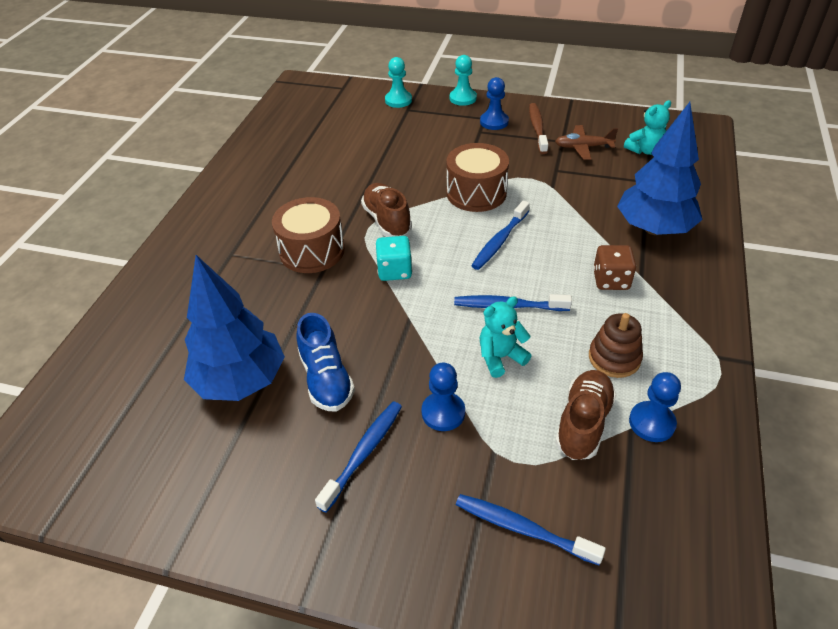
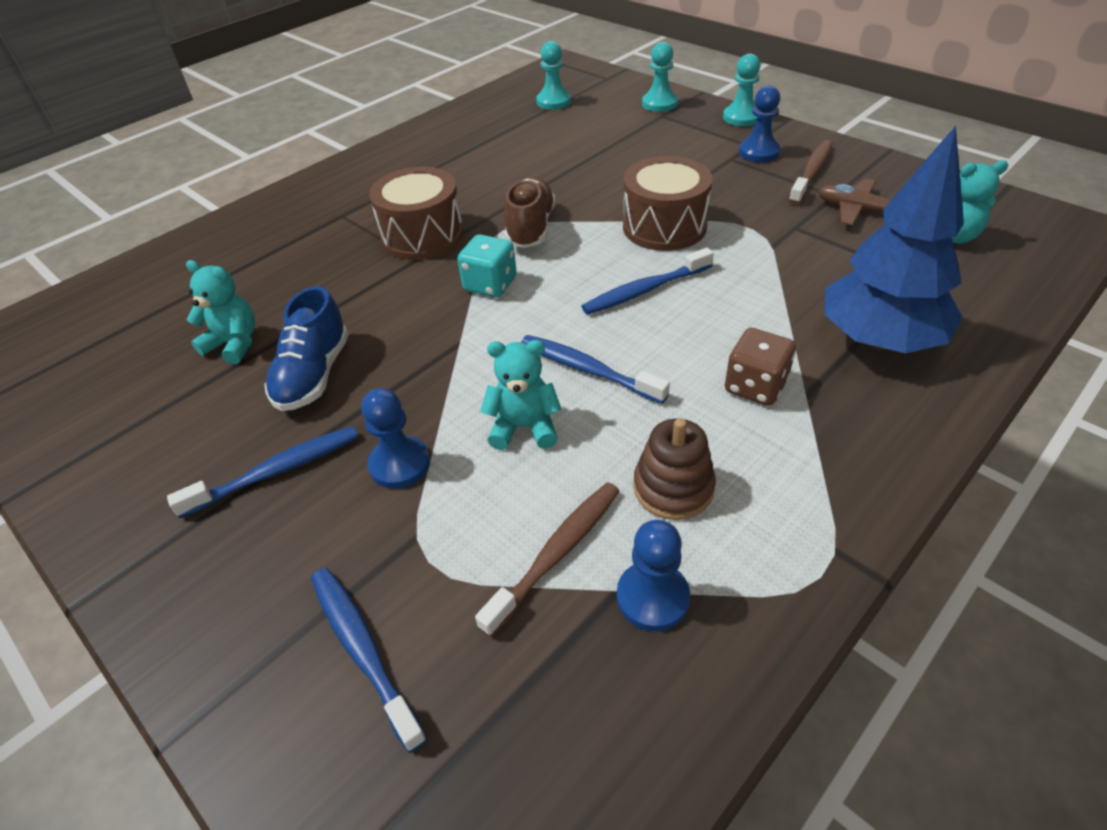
camera: 30 degrees right, 0 degrees up
(241, 381) = (234, 344): blue tree -> turquoise teddy bear
(318, 116) = (553, 101): none -> turquoise pawn
(583, 423) = (556, 554): brown shoe -> brown toothbrush

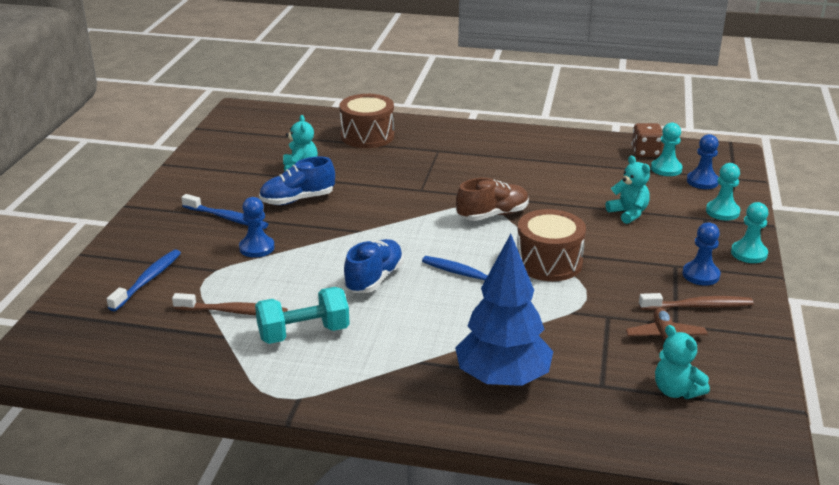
camera: 55 degrees right, 15 degrees down
(422, 236) = (445, 183): brown drum -> brown drum (367, 136)
(490, 284) = (420, 222): turquoise dice -> none
(524, 427) = (311, 274): turquoise teddy bear -> turquoise teddy bear (628, 213)
(588, 370) = (374, 279): blue toothbrush -> blue shoe
(652, 597) = (226, 347): blue pawn -> blue pawn (702, 181)
(673, 488) = (303, 333): brown stacking toy -> turquoise dumbbell
(755, 386) = (411, 340): brown dice -> brown dice (646, 152)

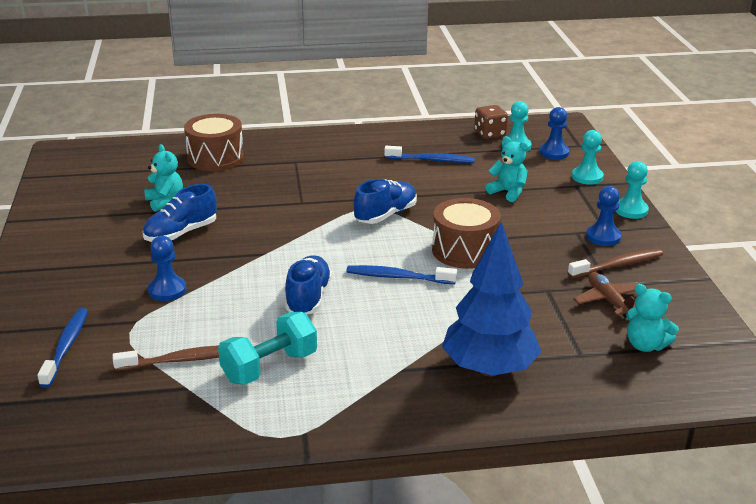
camera: 20 degrees left, 0 degrees up
(226, 218) = (115, 265): blue toothbrush -> blue toothbrush (431, 160)
(492, 215) = (385, 215): brown shoe -> blue shoe

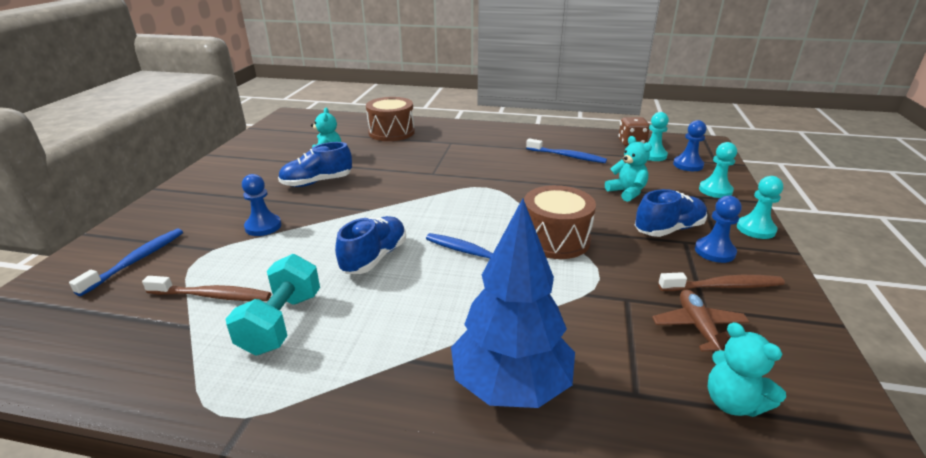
camera: 20 degrees right, 0 degrees up
(269, 367) = (281, 322): turquoise dumbbell -> turquoise dumbbell turned 60 degrees counterclockwise
(385, 215) = (498, 194): blue shoe -> blue shoe (668, 229)

